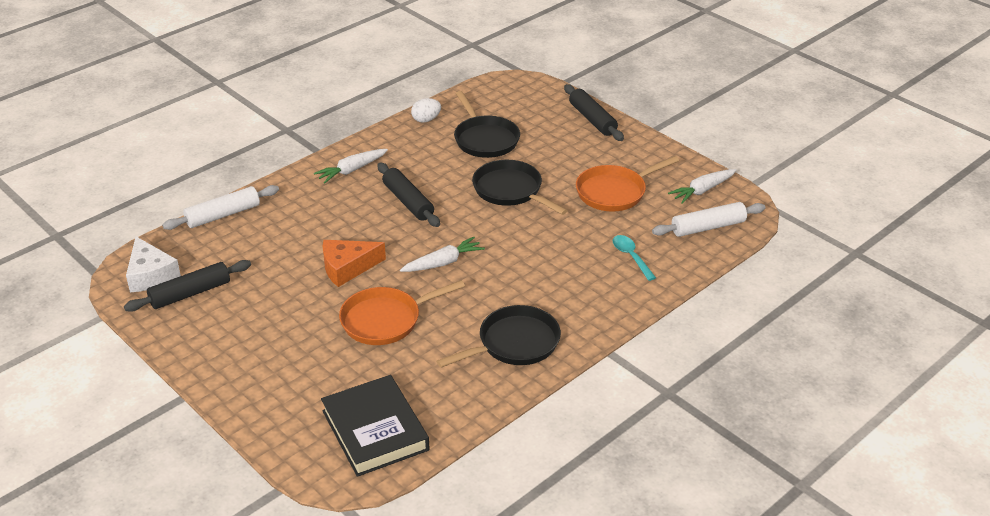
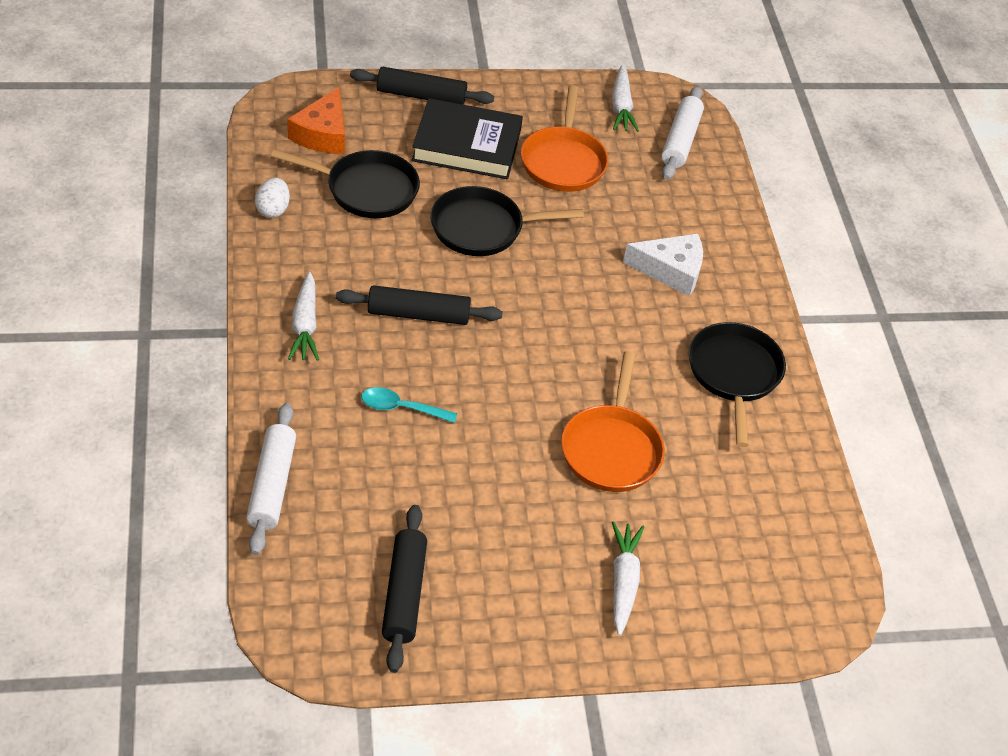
camera: 60 degrees left, 10 degrees up
(150, 274) = (327, 615): white cheese -> white cheese (671, 270)
(347, 267) = (490, 429): orange cheese -> orange cheese (322, 134)
(375, 430) = (779, 552): black book -> black book (467, 145)
(443, 262) = (556, 350): white carrot -> white carrot (623, 581)
(631, 257) = (676, 216): turquoise spoon -> turquoise spoon (401, 408)

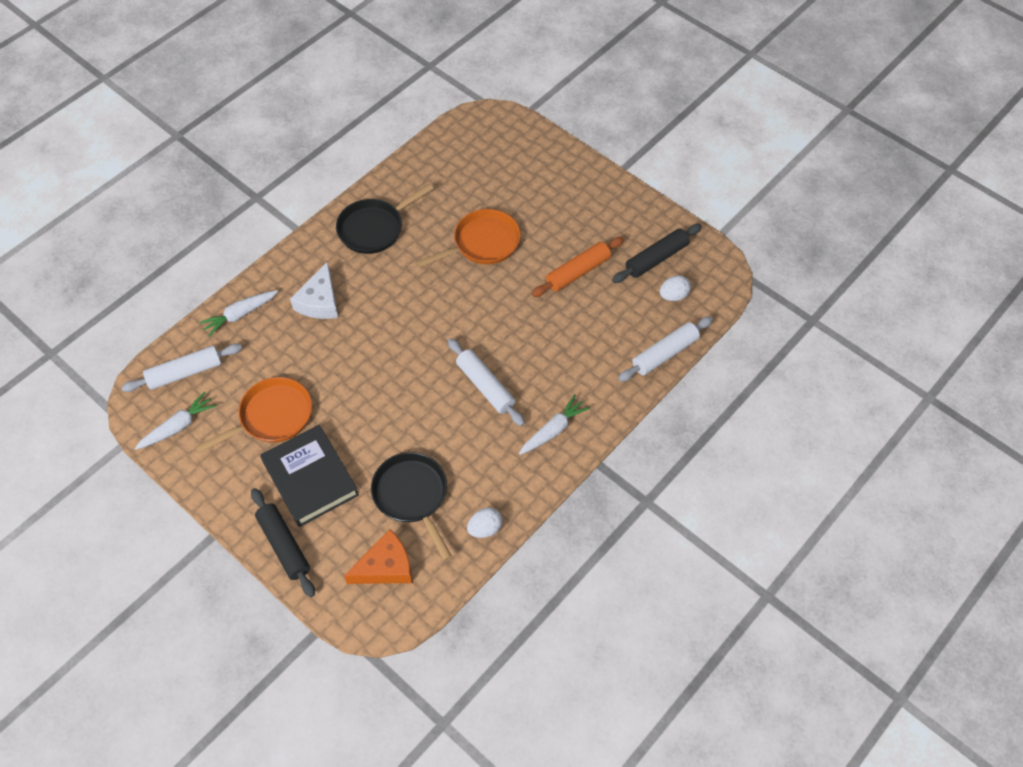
camera: 125 degrees left, 10 degrees up
(333, 562) = (673, 296): none -> white egg
(401, 408) = (557, 342): turquoise spoon -> none
(418, 314) = (485, 386): black rolling pin -> white rolling pin
(472, 501) = (578, 272): none -> orange rolling pin
(483, 228) = (381, 411): black pan -> none
(623, 581) = (555, 191): white carrot -> white carrot (240, 315)
(671, 270) = (319, 301): white cheese -> white cheese turned 135 degrees counterclockwise

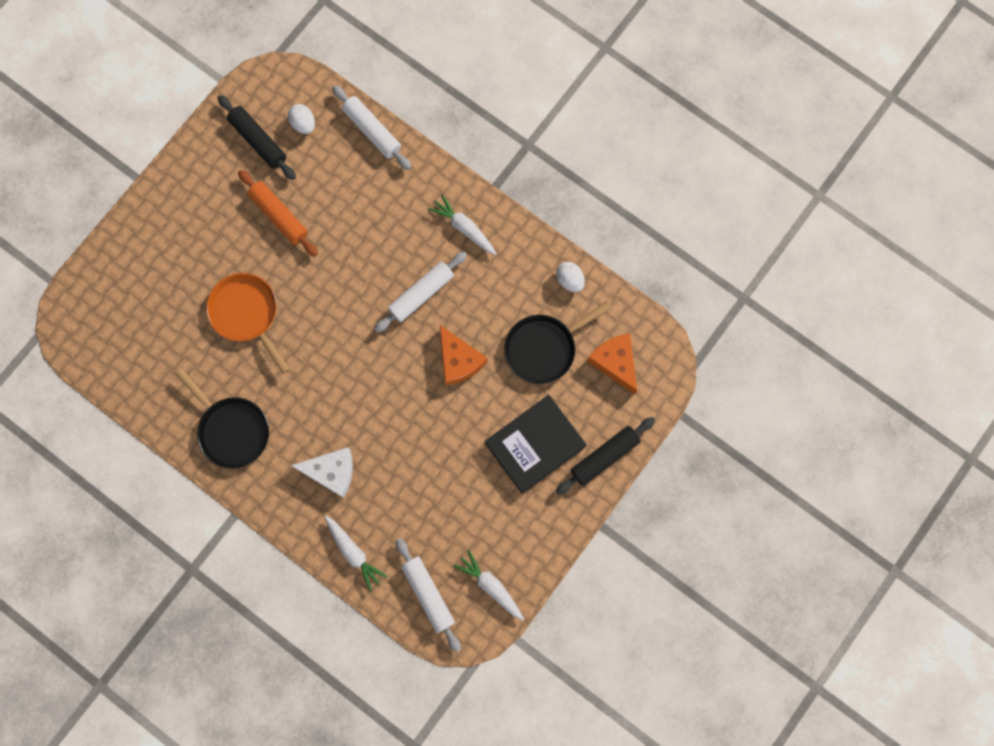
camera: 95 degrees left, 20 degrees up
(271, 417) = (472, 495): orange pan -> none
(411, 415) = (459, 360): none -> orange cheese

